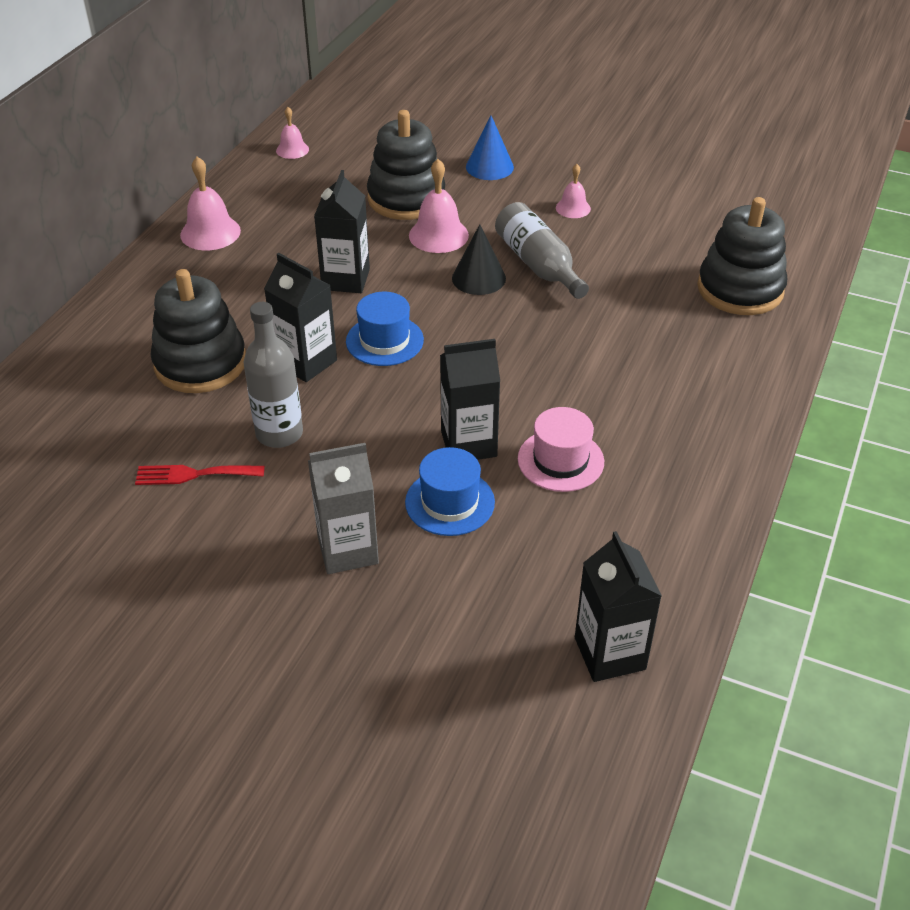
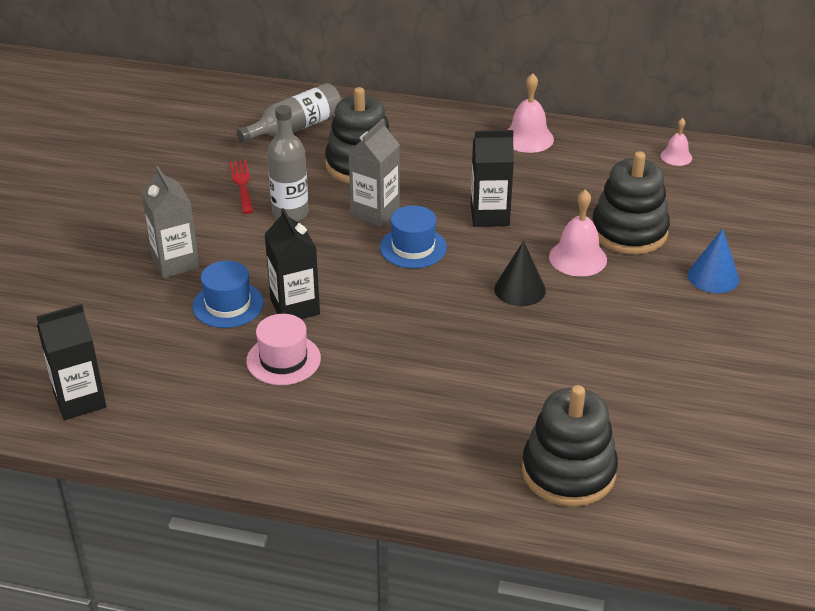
camera: 80 degrees right, 5 degrees down
(306, 362) = (375, 212): black carton -> grey carton
(538, 265) = (555, 324): grey bottle -> grey bottle (295, 128)
(573, 208) = (665, 340): pink bell -> none

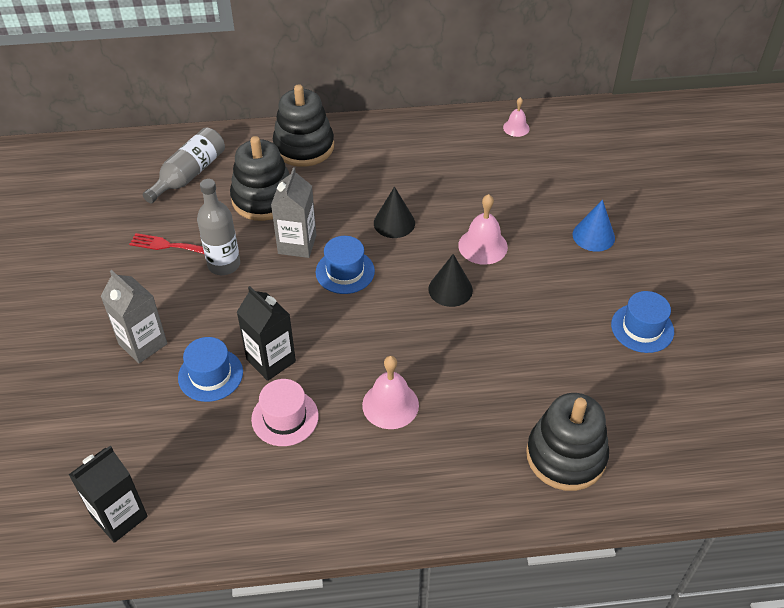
camera: 20 degrees left, 10 degrees up
(242, 184) = (167, 245): red fork -> red fork turned 45 degrees counterclockwise
(489, 215) = (394, 223): black carton -> black cone
(528, 138) = (391, 138): pink bell -> pink bell (390, 405)
(629, 232) = (511, 210): black stacking toy -> black stacking toy (304, 147)
(724, 376) = (642, 328): none -> blue hat

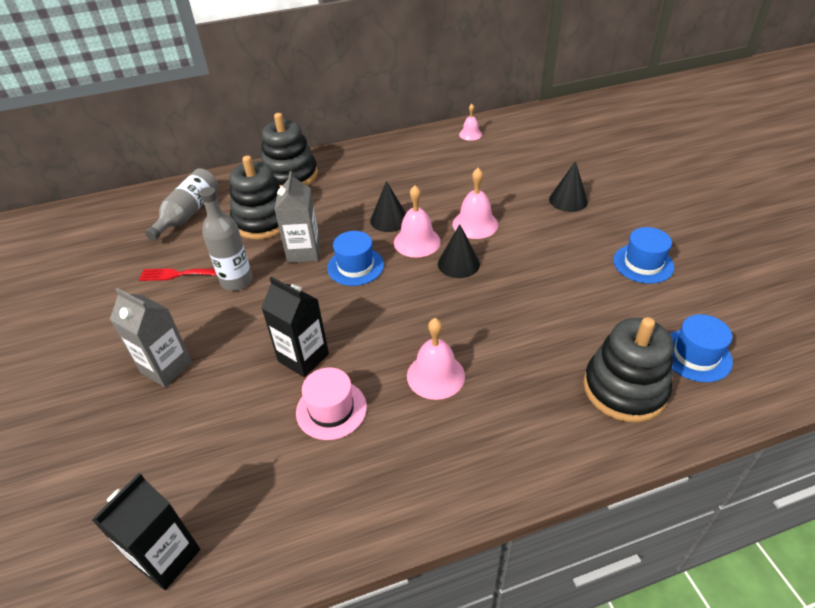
camera: 10 degrees left, 5 degrees down
(210, 375) = (243, 383): blue hat -> blue hat (695, 355)
(415, 255) = (417, 242): none -> pink bell
(593, 236) = (568, 200): blue cone -> black cone

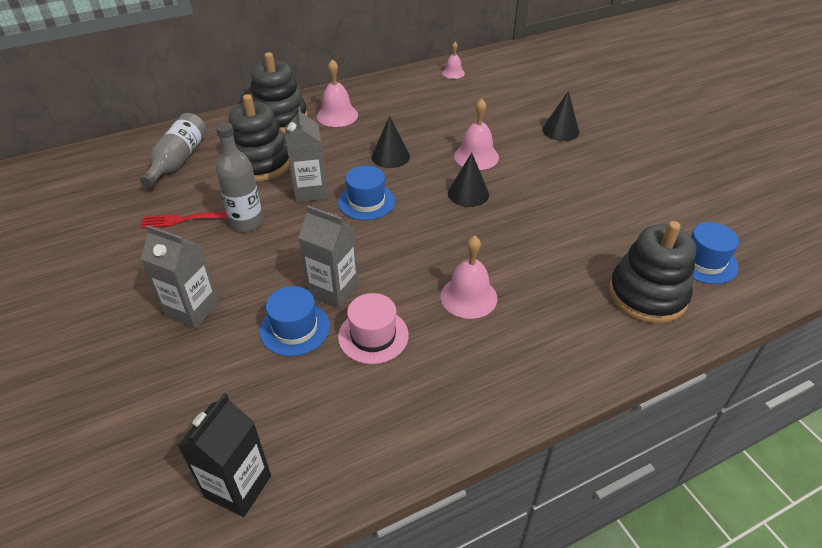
camera: 10 degrees left, 0 degrees up
(303, 357) = (333, 290): black carton -> grey carton
(417, 242) = (423, 175): pink bell -> pink bell (337, 115)
(643, 263) = (641, 184): blue hat -> blue hat (295, 328)

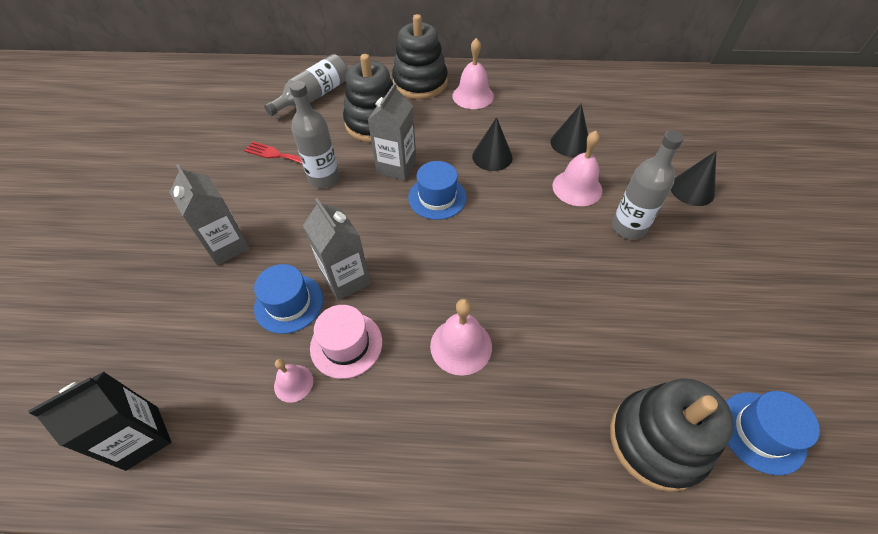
camera: 30 degrees right, 10 degrees up
(453, 73) = (617, 84): pink bell -> pink bell (293, 383)
(468, 193) = (540, 227): black cone -> black cone (570, 143)
(534, 170) = (628, 227): none -> grey bottle

